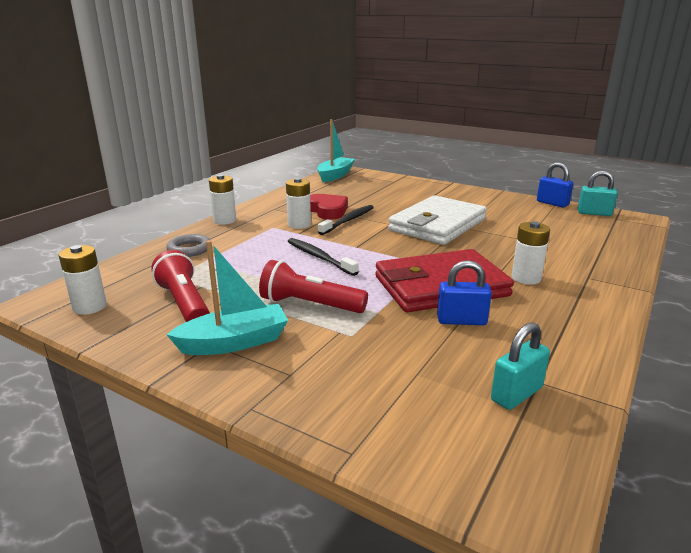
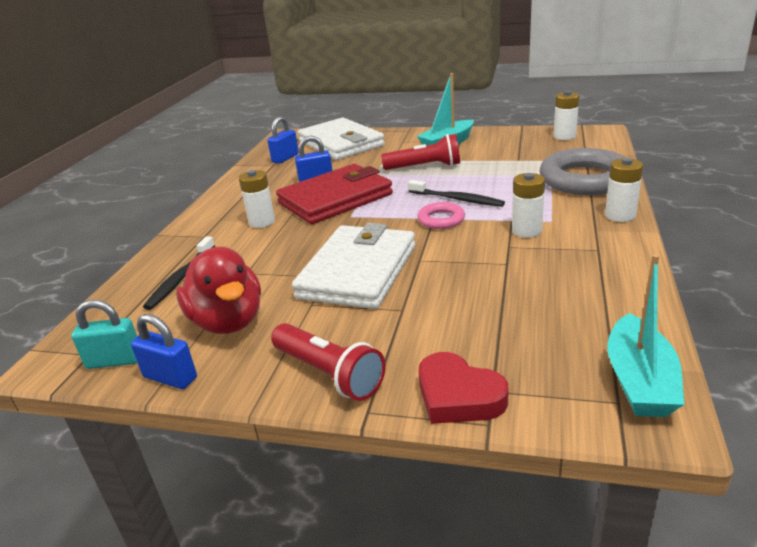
camera: 165 degrees right, 5 degrees up
(184, 303) = (509, 150): red flashlight -> red flashlight (329, 374)
(189, 249) = (585, 179): grey ring -> grey ring, size x2.04
(327, 211) = (522, 263): red heart -> red heart (458, 396)
(348, 220) = (476, 251): black toothbrush -> black toothbrush (181, 278)
(351, 244) = (441, 219): none -> pink ring
(401, 407) = (341, 144): none -> white wallet
(516, 394) = (285, 158): turquoise padlock -> blue padlock
(529, 217) = (228, 321): none -> red duck

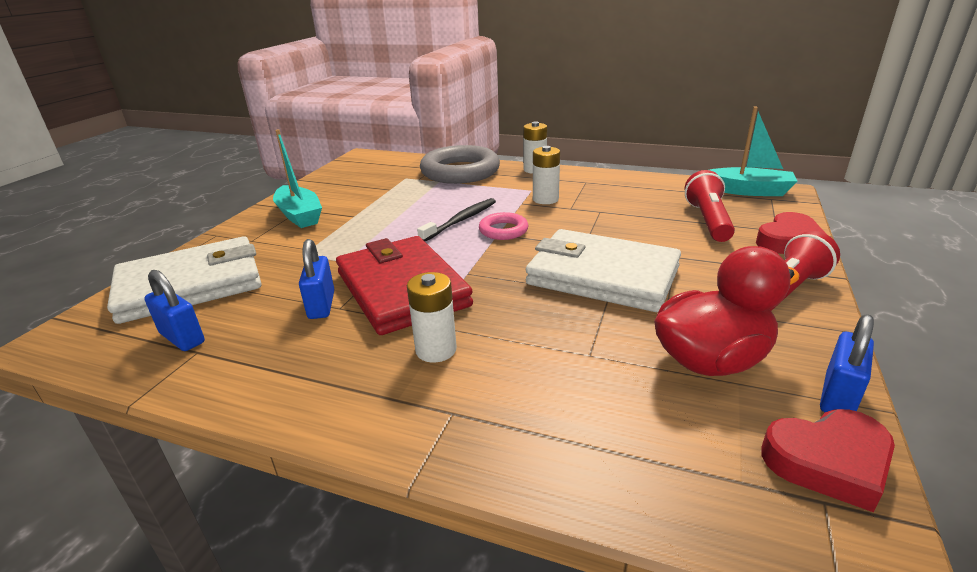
camera: 85 degrees left, 0 degrees up
(114, 361) = (828, 462): turquoise padlock -> red heart
(181, 278) = (596, 421): black toothbrush -> none
(425, 167) = (357, 231): red flashlight -> red flashlight (708, 220)
(564, 136) = (355, 167): white battery -> none

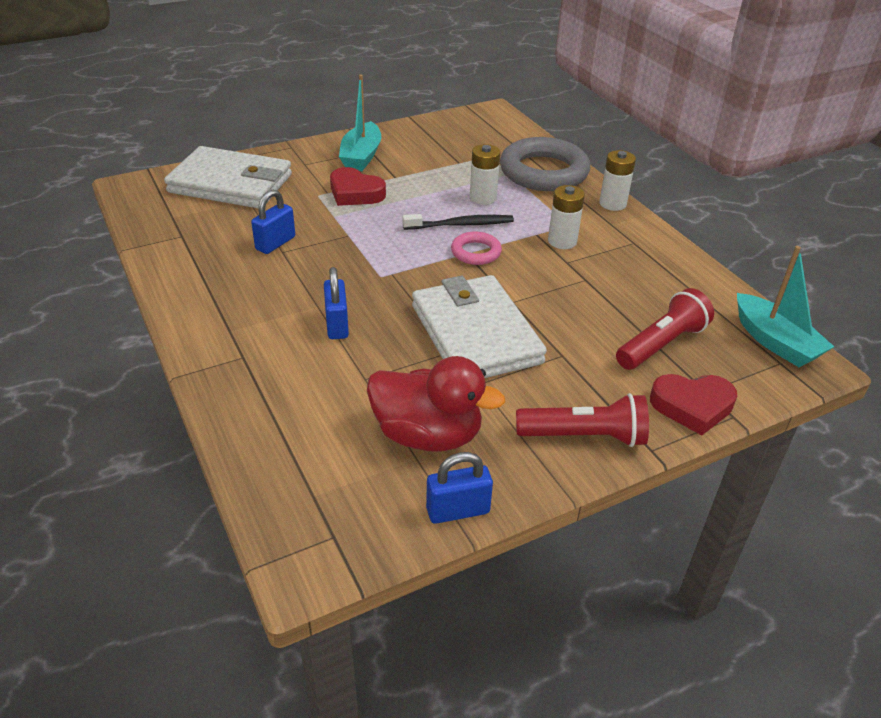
camera: 40 degrees right, 10 degrees up
(182, 338) = (185, 222): blue padlock -> blue padlock (337, 325)
(402, 289) = (334, 260): red wallet -> none
(436, 350) = (289, 315): white battery -> white battery (483, 198)
(828, 462) = (374, 527): red heart -> red heart (355, 193)

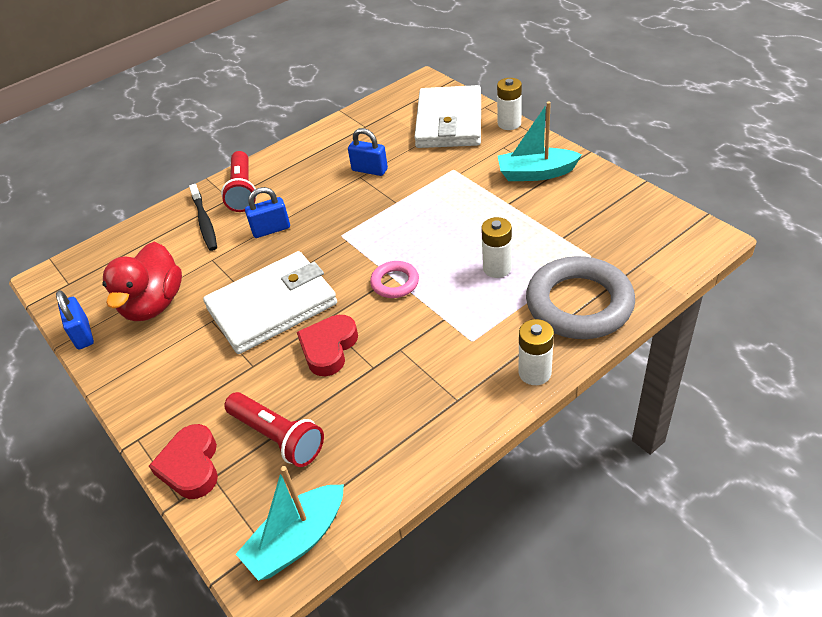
camera: 85 degrees right, 5 degrees up
(355, 193) = (466, 187): red heart -> red heart (329, 348)
(460, 225) = (439, 263): black toothbrush -> black toothbrush (204, 222)
(562, 241) = (436, 340): white battery -> white battery (509, 123)
(584, 436) = (152, 393): red flashlight -> red flashlight (243, 191)

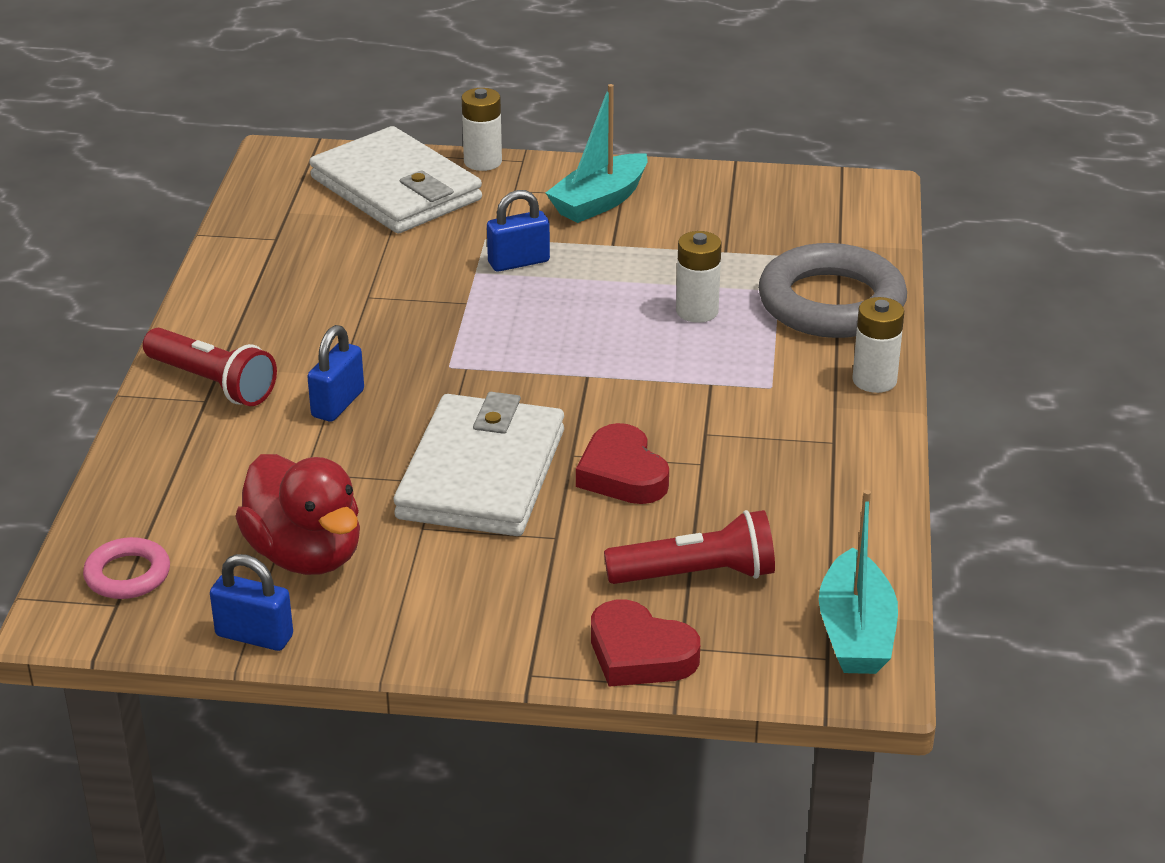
camera: 50 degrees left, 10 degrees down
(204, 222) = (216, 441): black toothbrush -> none
(369, 170) = (370, 283): blue padlock -> blue padlock (518, 262)
(395, 282) = (600, 379): pink ring -> pink ring (127, 575)

